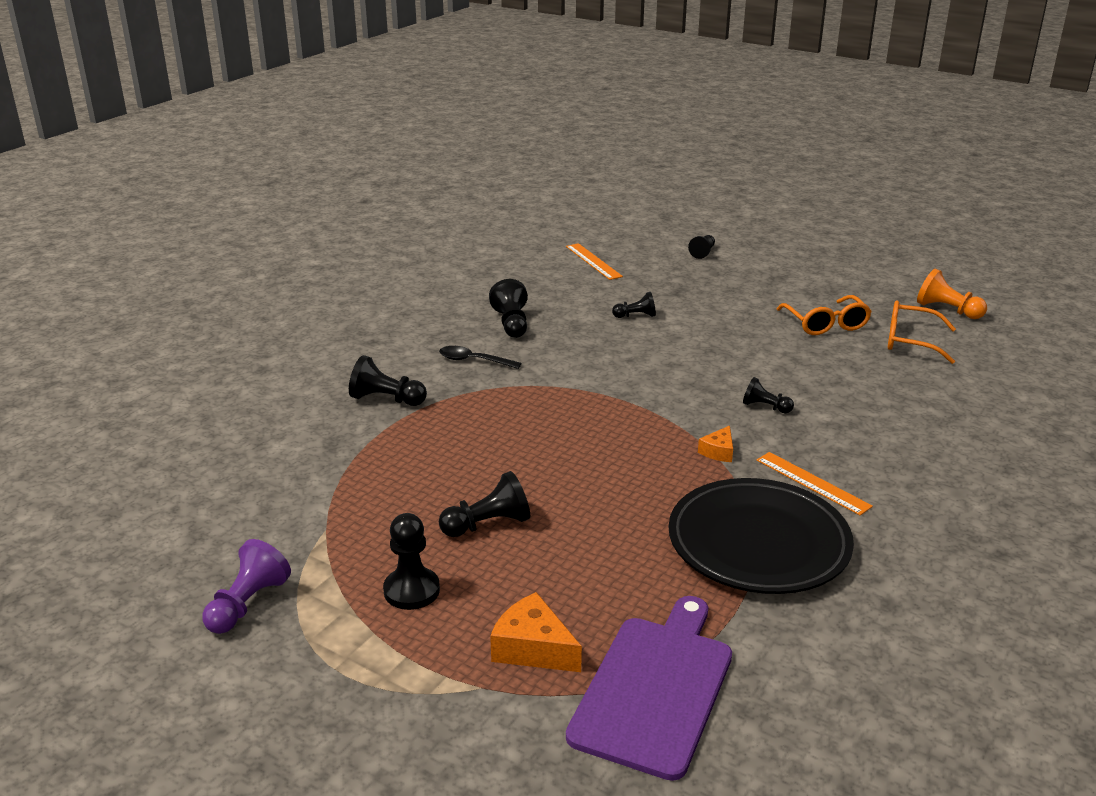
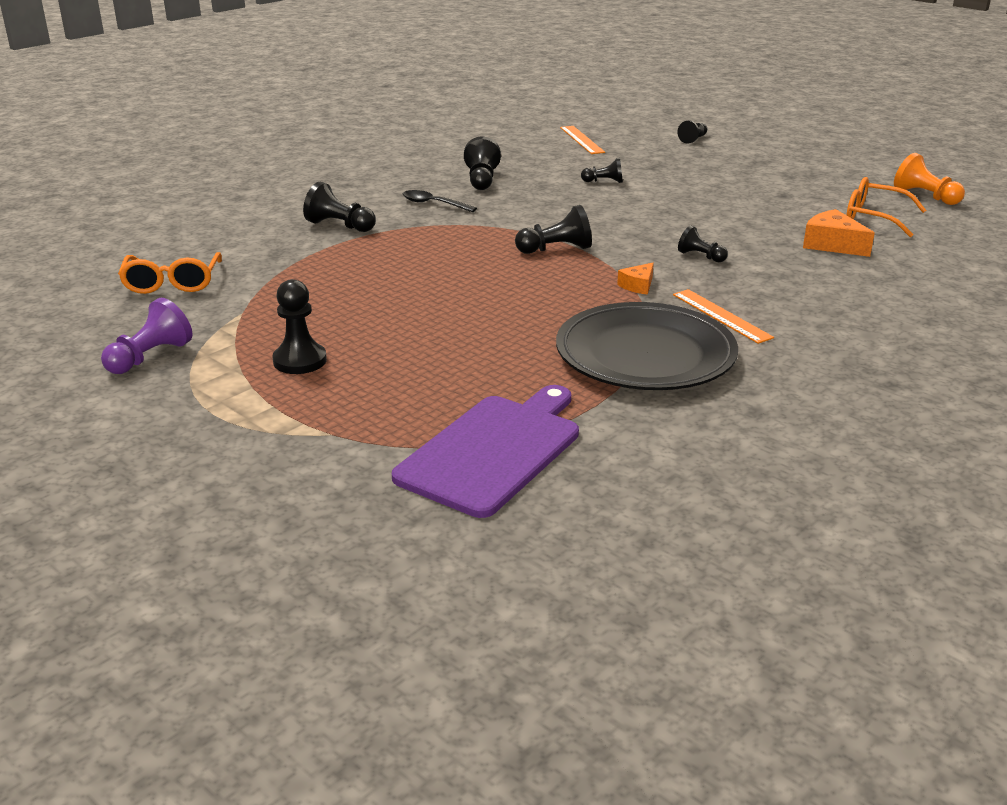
camera: 10 degrees right, 0 degrees up
(488, 524) = (391, 320): black pawn -> black pawn (556, 249)
(533, 648) = (392, 411): orange cheese -> orange cheese (832, 244)
(826, 324) = (792, 199): orange glasses -> orange glasses (172, 283)

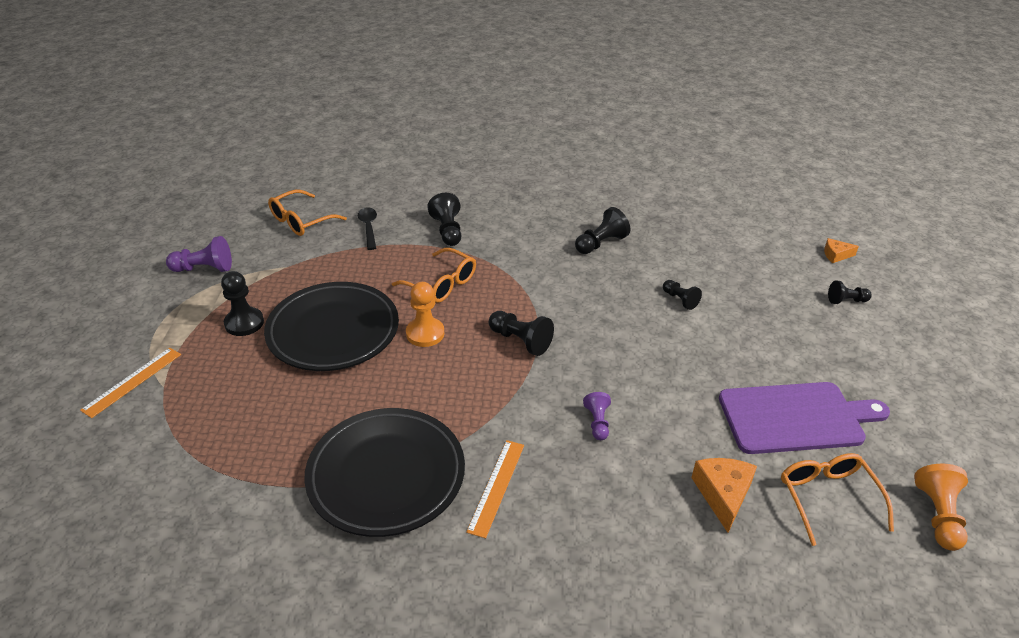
camera: 50 degrees right, 10 degrees up
(399, 320) = (333, 331): none -> black plate
(418, 253) = (441, 284): none -> orange glasses
(433, 204) = (530, 246): black spoon -> black spoon (368, 227)
(478, 282) = (425, 333): none -> orange pawn
(493, 451) = (188, 468): purple cutting board -> purple cutting board (796, 417)
(582, 140) = (750, 246): orange ruler -> orange ruler (132, 381)
(638, 286) = (503, 414): orange cheese -> orange cheese (836, 255)
(700, 256) = (597, 422): black pawn -> purple pawn

